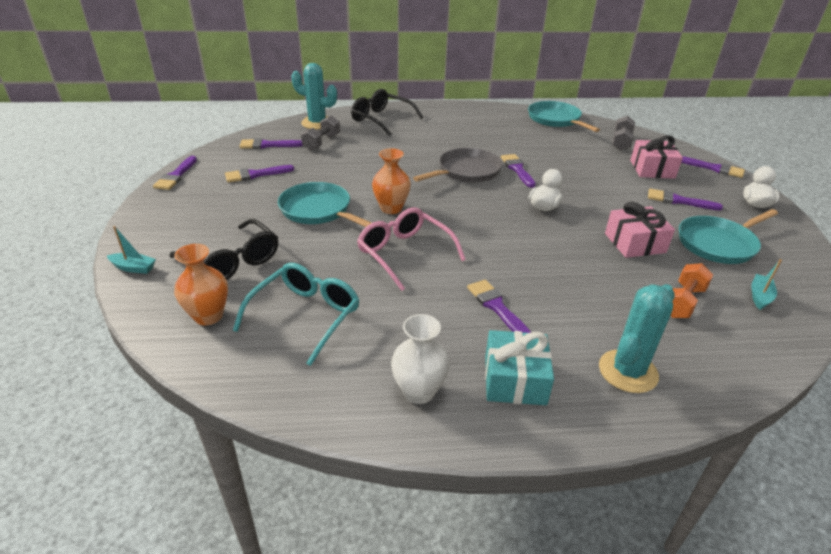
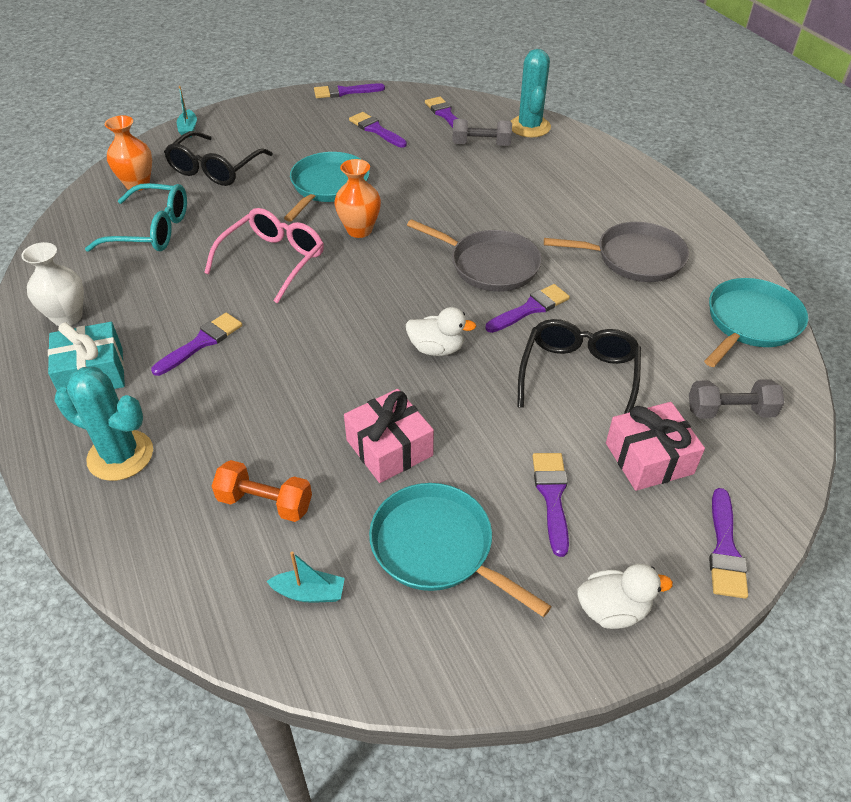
camera: 70 degrees right, 10 degrees up
(382, 119) = (584, 167): black glasses -> black glasses (578, 376)
(486, 130) = (635, 258): none -> grey pan

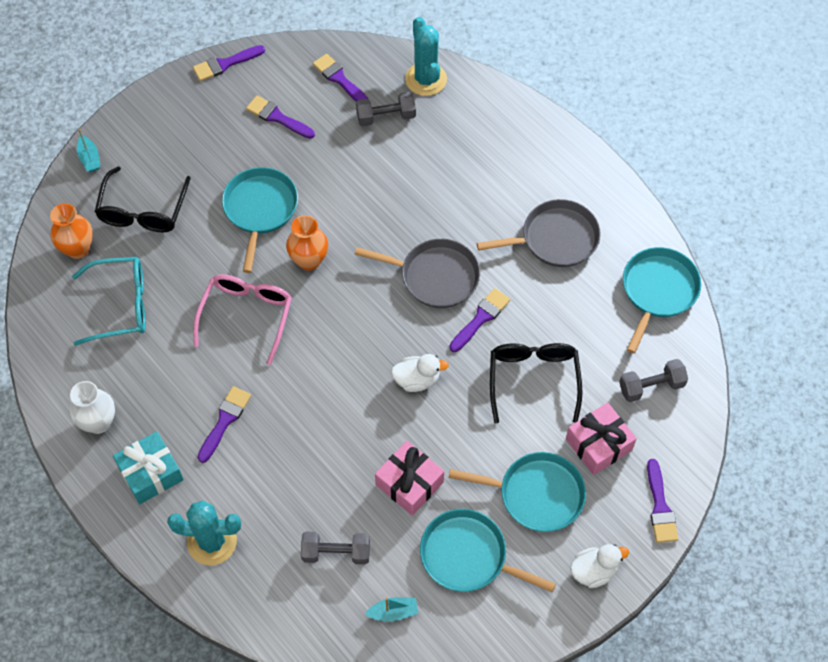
camera: 15 degrees left, 15 degrees up
(265, 502) = (336, 552): orange dumbbell -> grey dumbbell
(552, 496) = (536, 494): purple brush -> turquoise pan

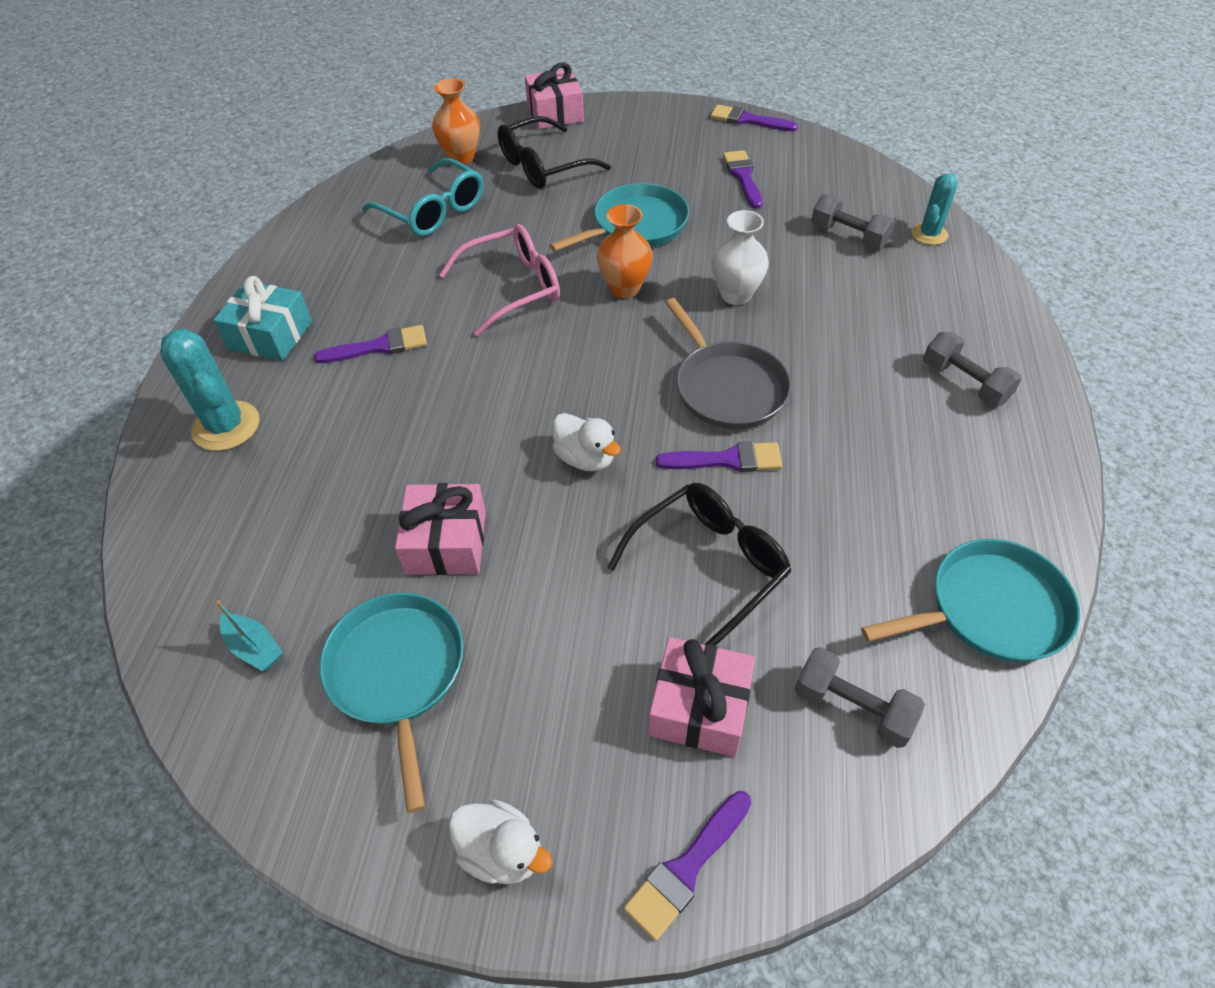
camera: 50 degrees right, 10 degrees down
(89, 158) = (555, 113): turquoise boat -> pink gift
(98, 422) = (296, 271): white vase -> white vase (736, 295)
(336, 552) = (295, 536): grey dumbbell -> grey dumbbell (964, 382)
(339, 79) = (839, 185): purple brush -> none
(426, 79) = (929, 234): turquoise cactus -> turquoise cactus, size x0.64
(536, 494) = (555, 687): turquoise pan -> none
(555, 238) = (911, 455): grey pan -> none

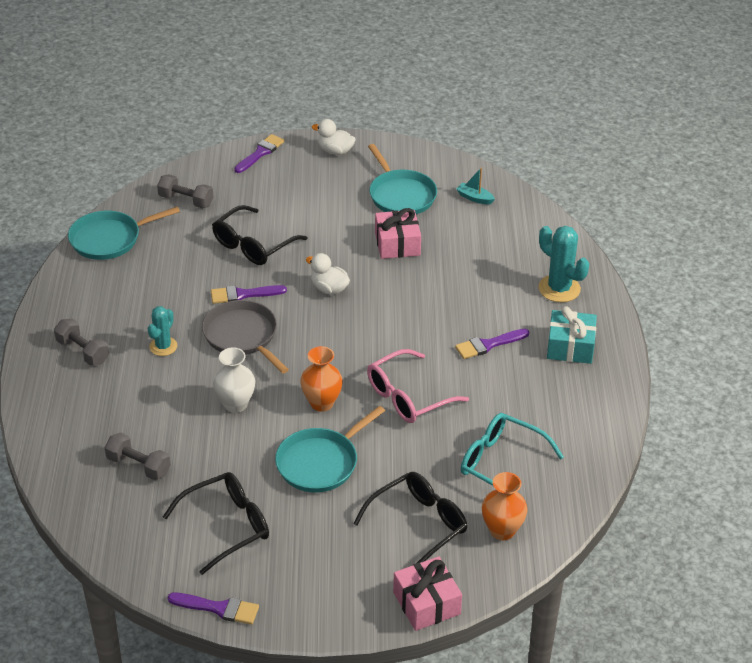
camera: 170 degrees right, 10 degrees down
(699, 707) = (256, 195): pink gift -> none
(743, 177) = (226, 526): purple brush -> black glasses
(929, 234) = (70, 473): turquoise cactus -> turquoise cactus (163, 346)

